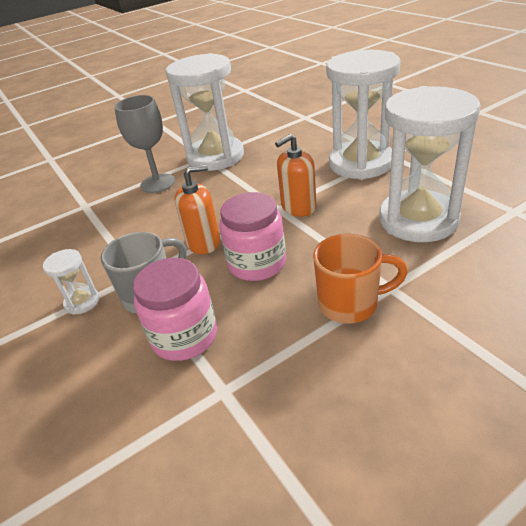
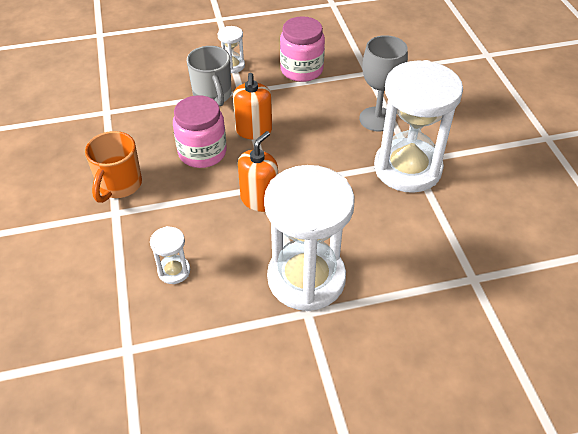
camera: 105 degrees right, 10 degrees up
(184, 336) = (160, 104): pink jar -> pink jar (301, 70)
(298, 207) = (259, 199): orange soap dispenser -> orange soap dispenser turned 45 degrees clockwise
(418, 220) = (174, 271): white hourglass -> white hourglass, size x0.42

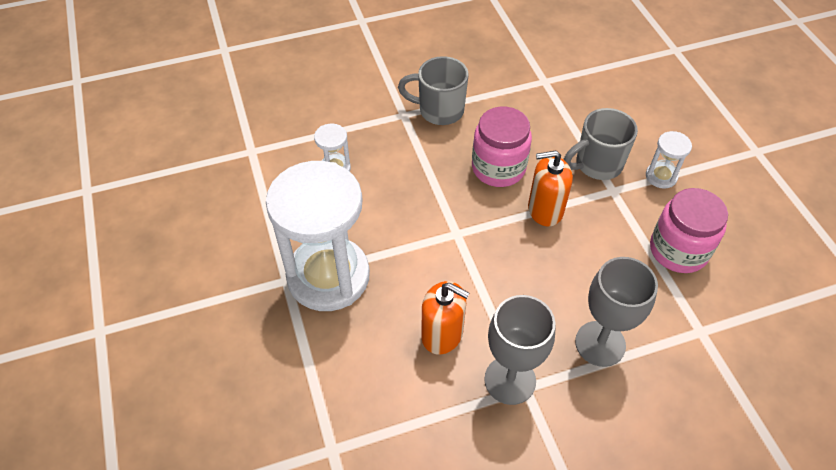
camera: 85 degrees right, 5 degrees up
(119, 185) = (439, 110): orange mug -> grey mug
(259, 199) = (434, 226): orange soap dispenser -> orange soap dispenser (442, 334)
(407, 168) = (510, 380): white hourglass -> grey goblet

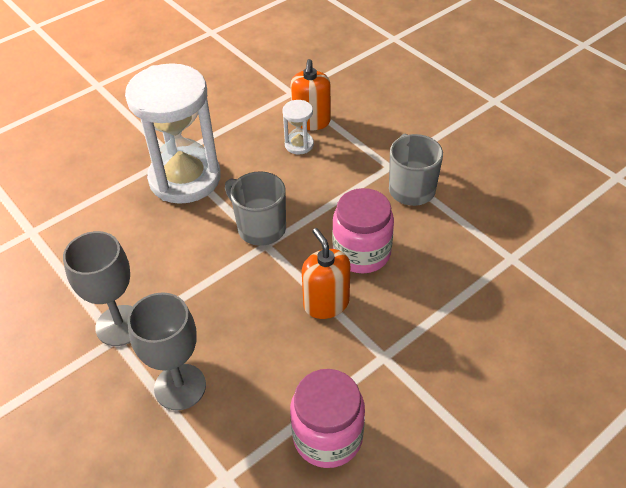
camera: 70 degrees right, 5 degrees down
(442, 334) = (152, 266): orange soap dispenser -> orange soap dispenser (311, 121)
(597, 164) = (413, 333): grey mug -> grey mug (260, 227)
(661, 176) = (430, 399): white hourglass -> none

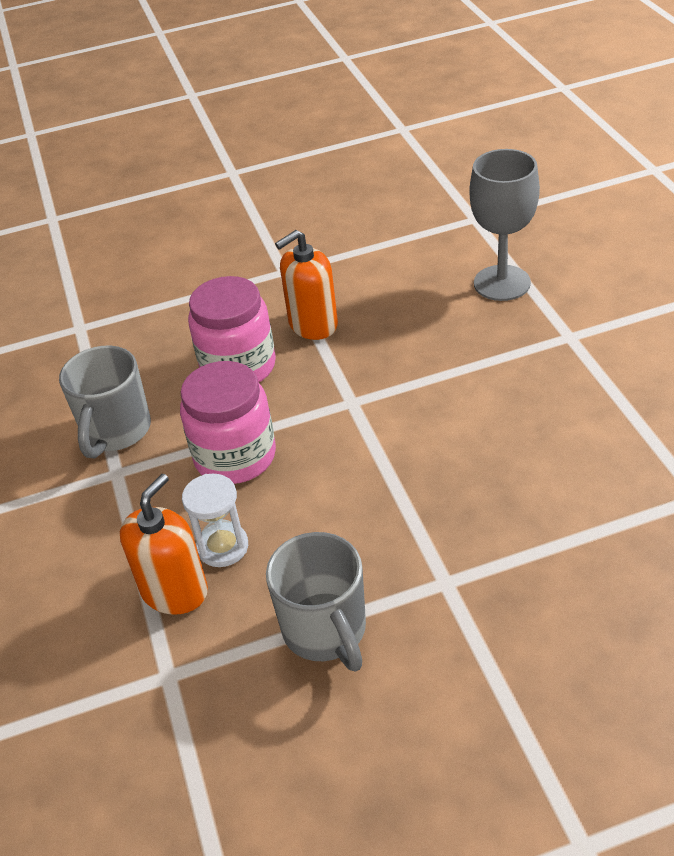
camera: 155 degrees left, 5 degrees down
(120, 325) = (563, 348): grey goblet -> none
(185, 178) = (434, 531): white hourglass -> none
(260, 227) = (349, 425): grey mug -> grey mug (326, 631)
(326, 303) = (313, 324): orange soap dispenser -> orange soap dispenser turned 60 degrees clockwise
(327, 436) = (372, 228): pink jar -> pink jar (235, 456)

